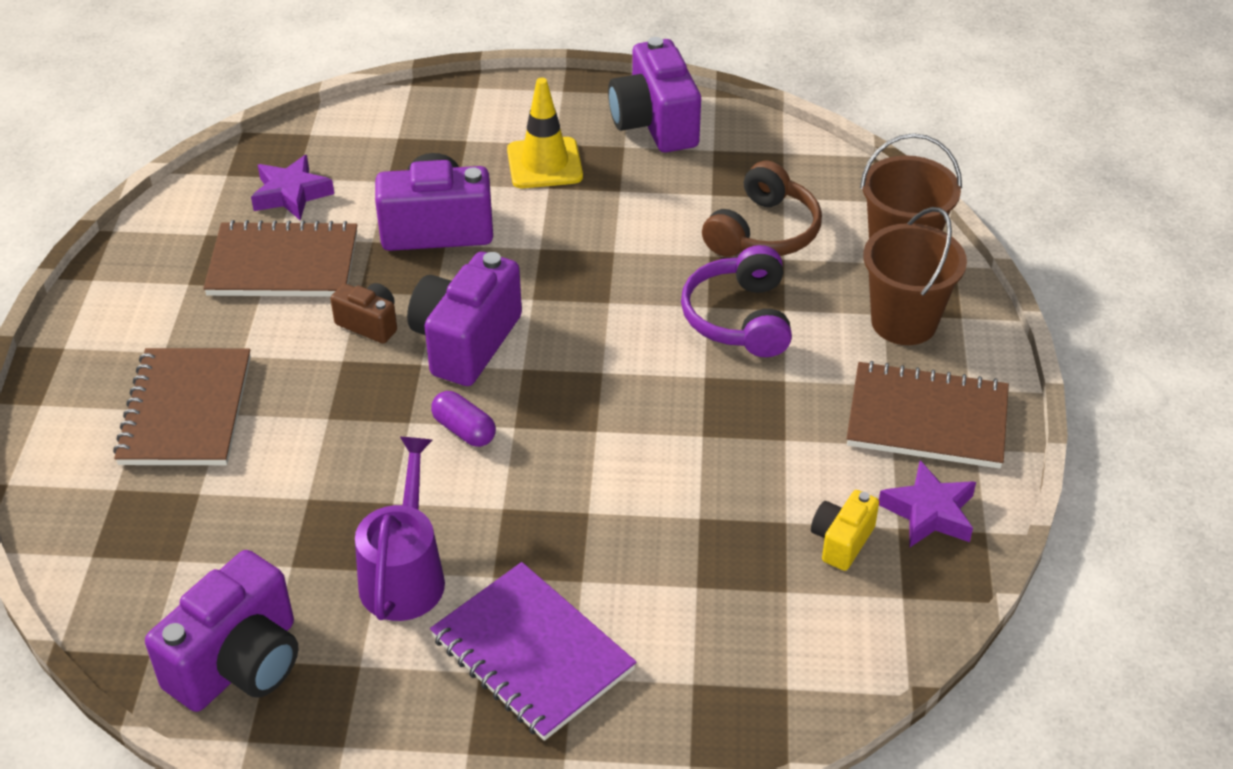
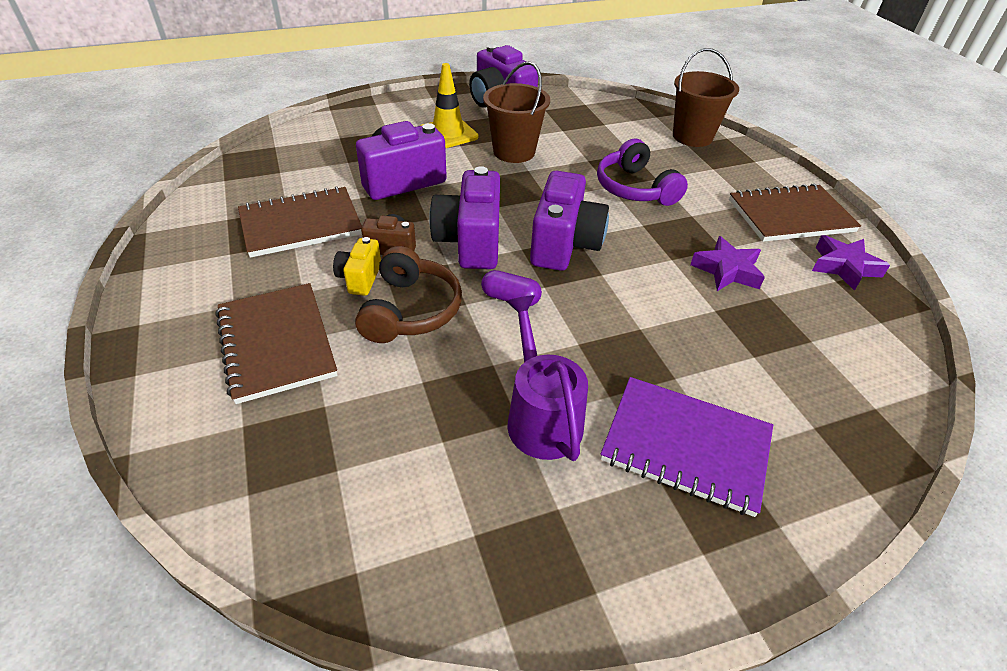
camera: 25 degrees left, 0 degrees up
(239, 663) = (449, 548): purple camera -> purple camera (564, 244)
(291, 194) = (281, 182): purple star -> purple star (727, 270)
(763, 232) = (609, 142): brown headphones -> brown headphones (410, 310)
(841, 541) = (813, 298): yellow camera -> yellow camera (360, 278)
(904, 322) = (728, 170): brown bucket -> brown bucket (514, 152)

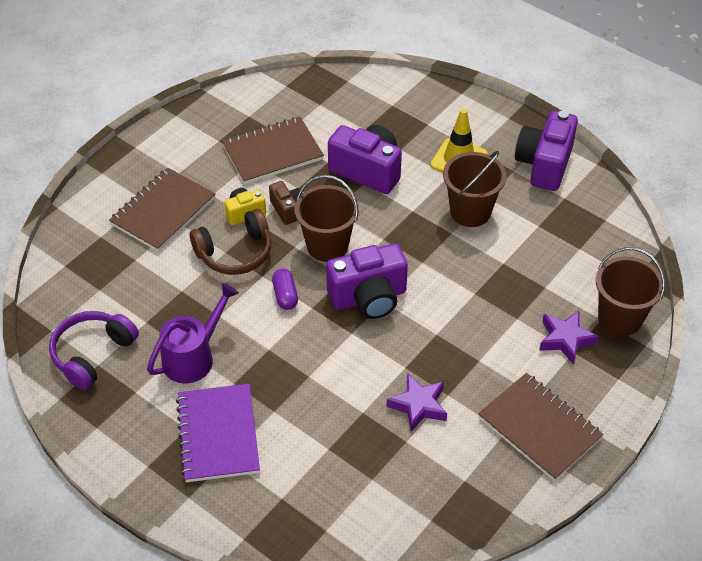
camera: 60 degrees right, 5 degrees up
(301, 224) = (272, 153): brown notebook -> brown notebook turned 60 degrees counterclockwise
(470, 242) = (327, 246): purple camera -> brown bucket
(635, 188) = (486, 310): purple headphones -> purple headphones (92, 354)
(844, 267) = (490, 482): purple star -> purple star (565, 339)

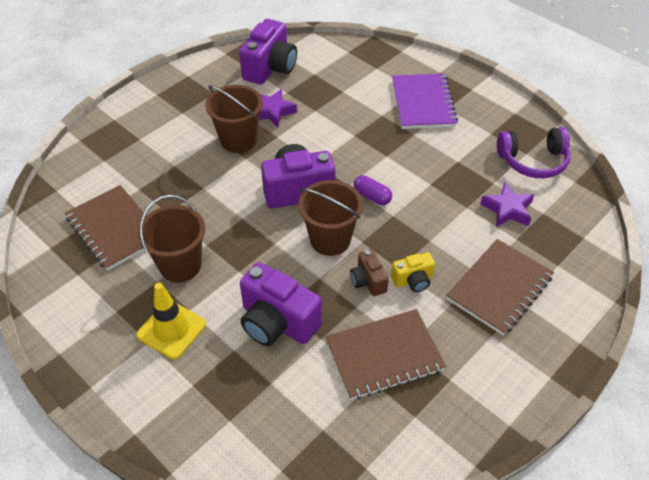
camera: 175 degrees left, 0 degrees up
(92, 354) = (533, 161): purple headphones -> purple headphones turned 45 degrees clockwise
(194, 356) = (448, 154): purple watering can -> none
(235, 253) = (420, 239): brown headphones -> none
(285, 295) = (372, 196): purple capsule -> purple capsule turned 45 degrees counterclockwise
(539, 428) = (188, 93): brown notebook -> brown notebook (114, 229)
(544, 164) = (79, 316): purple camera -> purple camera (270, 68)
(565, 339) = (141, 147): purple star -> purple star (507, 209)
(620, 318) = (88, 160): brown bucket -> brown bucket (238, 140)

